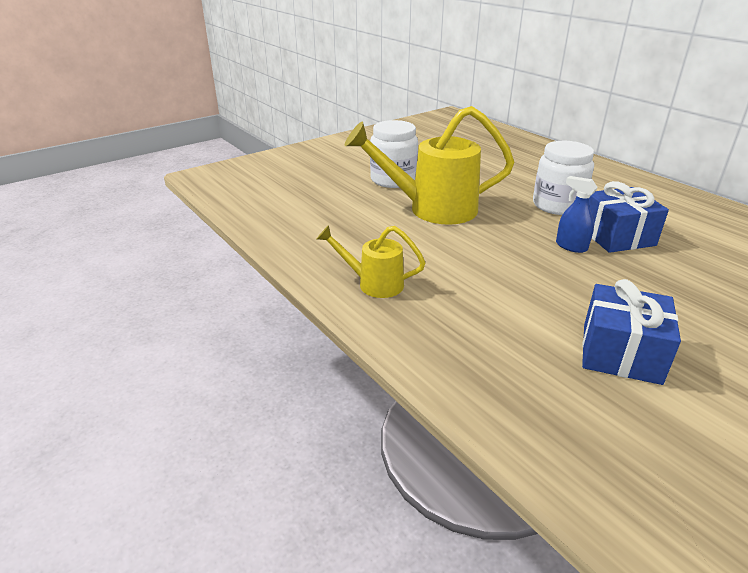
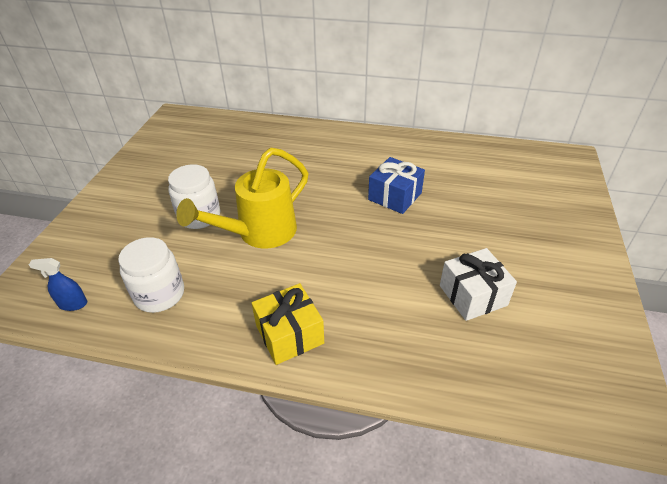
camera: 40 degrees left, 10 degrees up
(374, 284) = (289, 334): yellow watering can -> yellow gift
(557, 205) = (338, 184): white jar -> white jar (159, 294)
(571, 246) = (378, 220): blue spray bottle -> blue spray bottle (73, 304)
(621, 353) = (473, 295): blue gift -> white gift

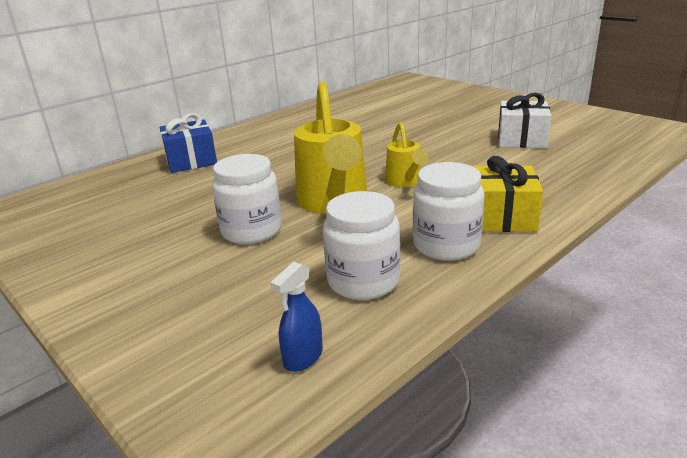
camera: 55 degrees left, 15 degrees down
(226, 317) = (446, 245): none -> white jar
(318, 255) = (405, 182): none -> yellow watering can
(395, 196) = (367, 136): blue gift -> blue gift (191, 161)

